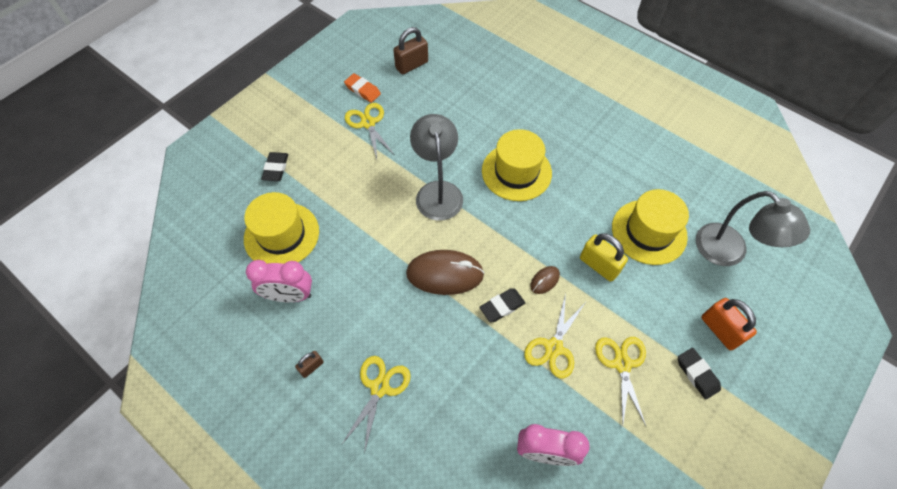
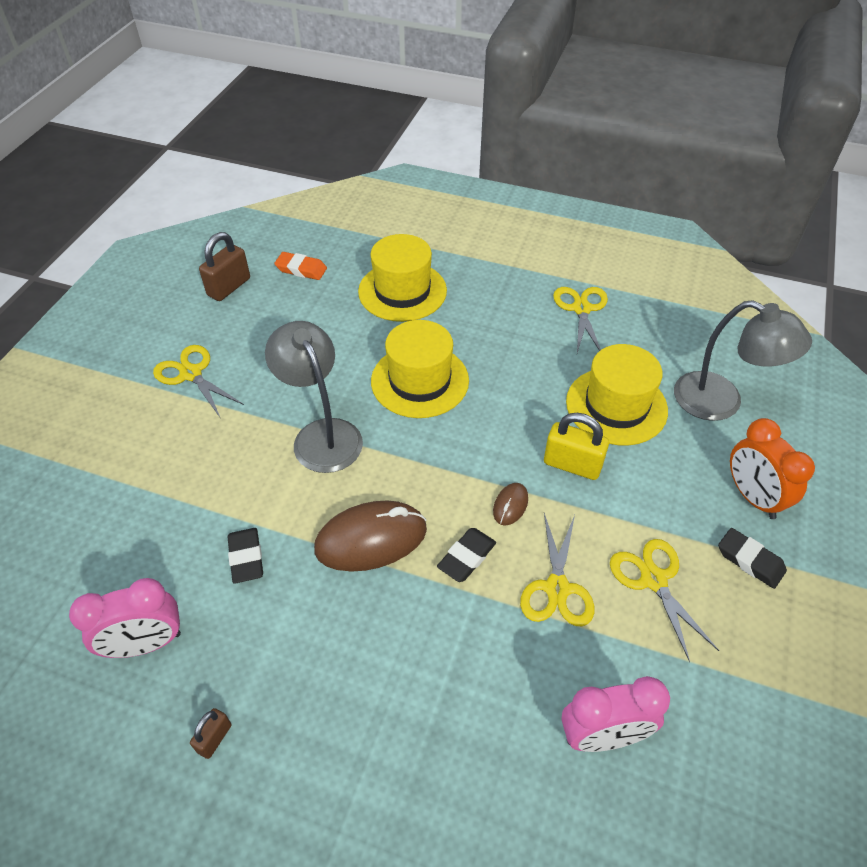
camera: 20 degrees left, 10 degrees down
(276, 168) = (68, 470): black eraser -> black eraser (246, 558)
(281, 235) = (106, 560): yellow hat -> yellow hat (402, 291)
(362, 90) = (169, 334): orange eraser -> orange eraser (301, 269)
(380, 387) = (332, 731): yellow scissors -> yellow scissors (581, 309)
(720, 330) = (752, 497): orange padlock -> orange clock

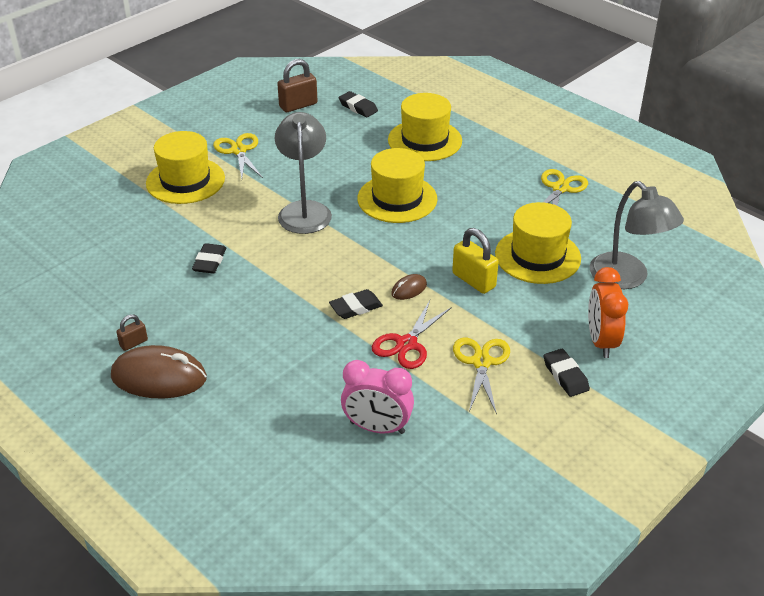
camera: 25 degrees right, 10 degrees down
(146, 442) = (185, 181): none -> yellow hat
(146, 644) = (122, 285): pink clock -> none
(301, 269) = (358, 107): orange eraser -> black eraser
(371, 539) = (297, 277): brown mouse -> brown mouse (159, 377)
(557, 588) = (406, 344): yellow scissors -> red scissors

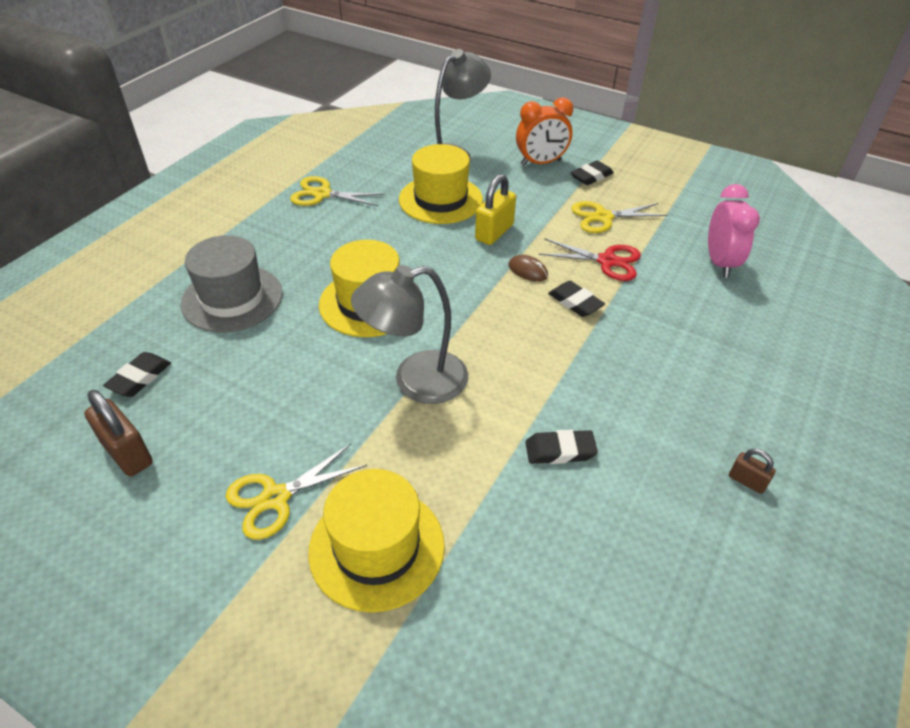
camera: 105 degrees left, 5 degrees up
(159, 377) = (778, 435): brown mouse -> none
(425, 140) = (232, 298): yellow hat -> grey hat

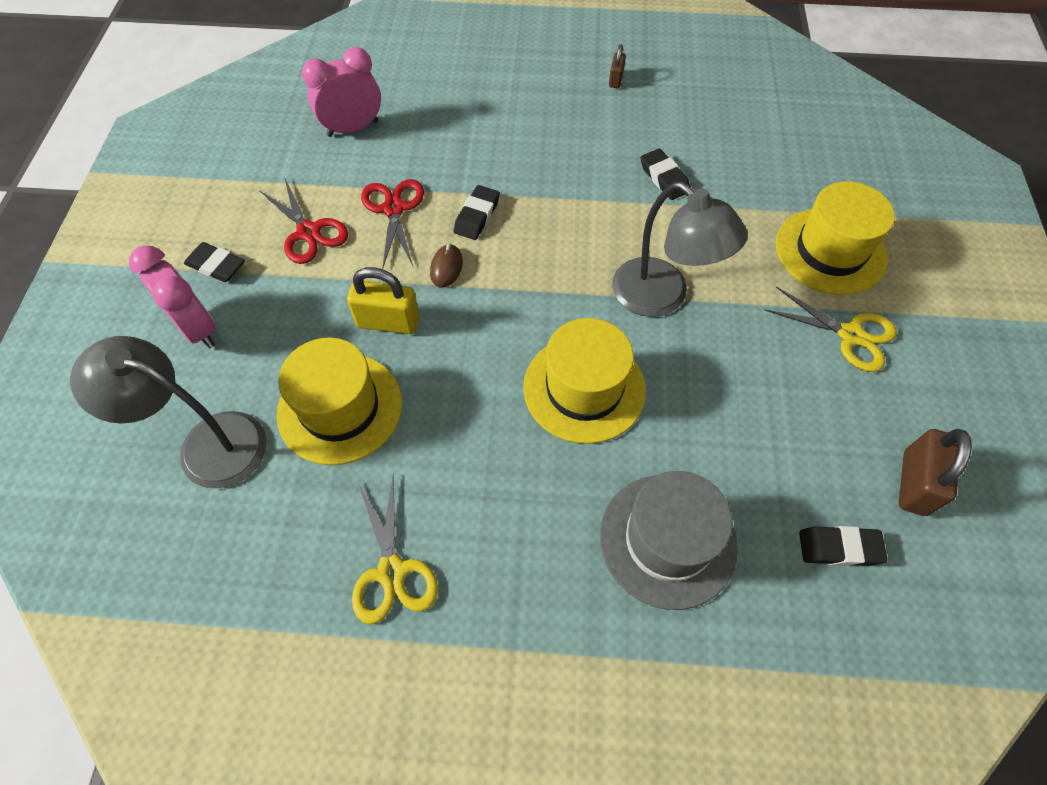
camera: 115 degrees left, 15 degrees up
(541, 163) = (198, 328): orange clock -> pink clock
(603, 217) = (308, 232): yellow scissors -> red scissors

